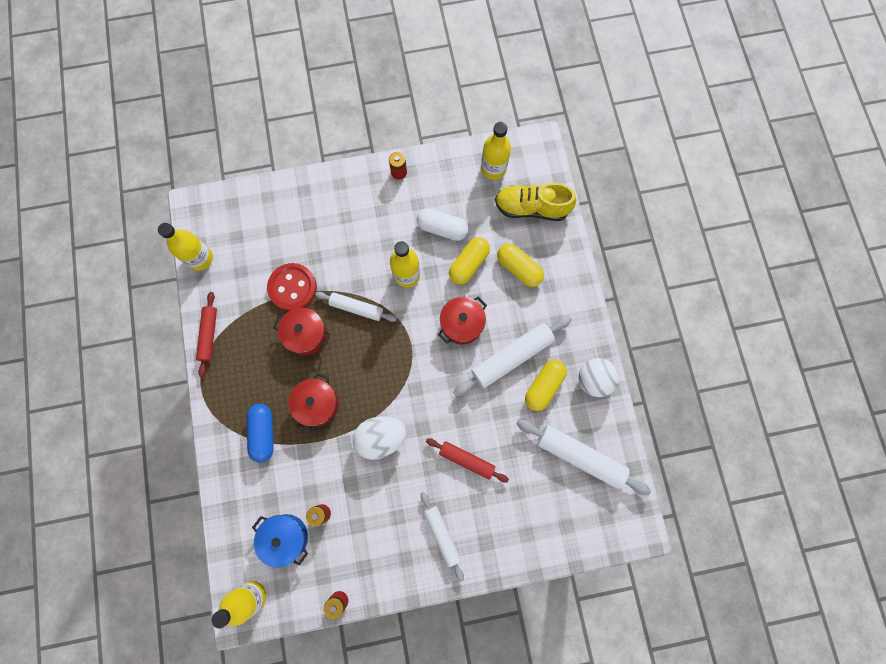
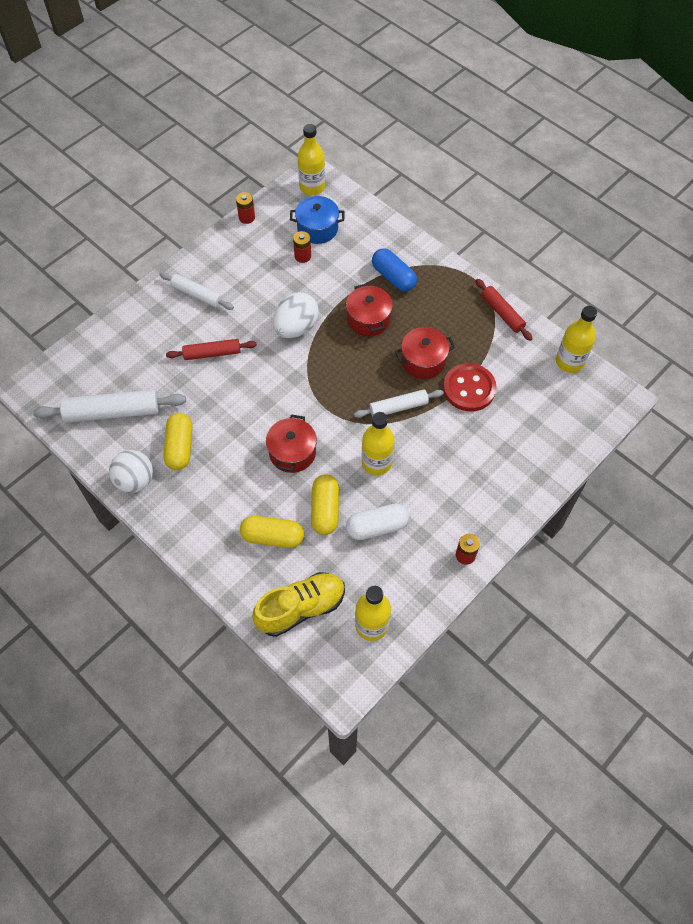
camera: 145 degrees right, 15 degrees down
(512, 357) = (226, 453): white rolling pin -> none

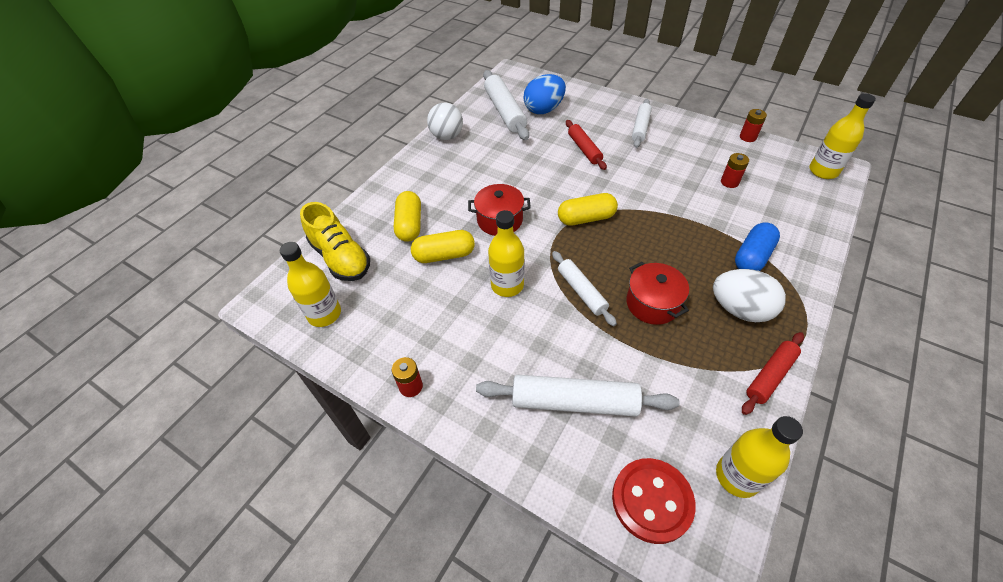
camera: 80 degrees right, 10 degrees down
(126, 372) = (544, 109): none -> blue egg
(180, 447) = (484, 152): yellow capsule -> yellow capsule (586, 218)
(296, 328) = (640, 195): white egg -> white egg (740, 309)
(317, 229) = (772, 185): blue pot -> none
(368, 319) = (682, 246): red pot -> none
(377, 527) = (432, 299): white capsule -> none
(469, 389) = (635, 355): red button -> red button (652, 501)
(500, 440) = (574, 402): none -> white rolling pin

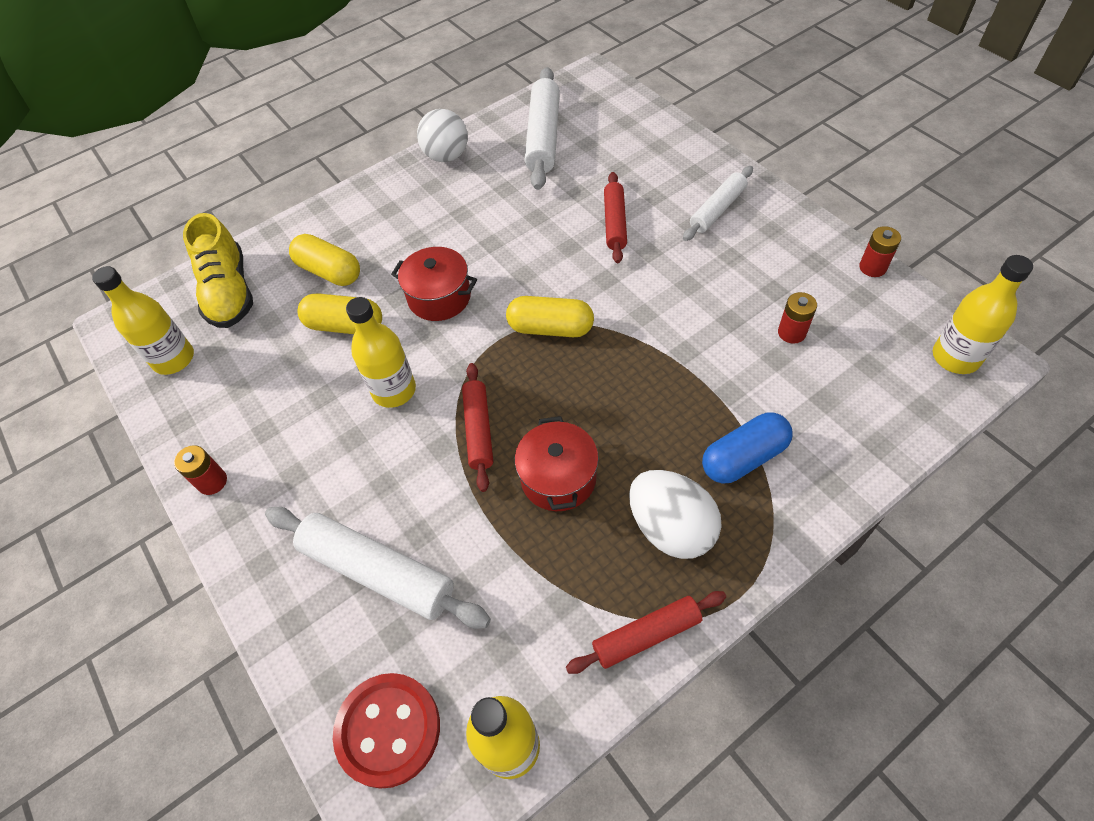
camera: 25 degrees right, 5 degrees up
(410, 225) = (329, 271): yellow capsule -> yellow capsule turned 75 degrees counterclockwise
(544, 109) = (598, 146): blue egg -> none
(582, 291) = (479, 430): white rolling pin -> red rolling pin

